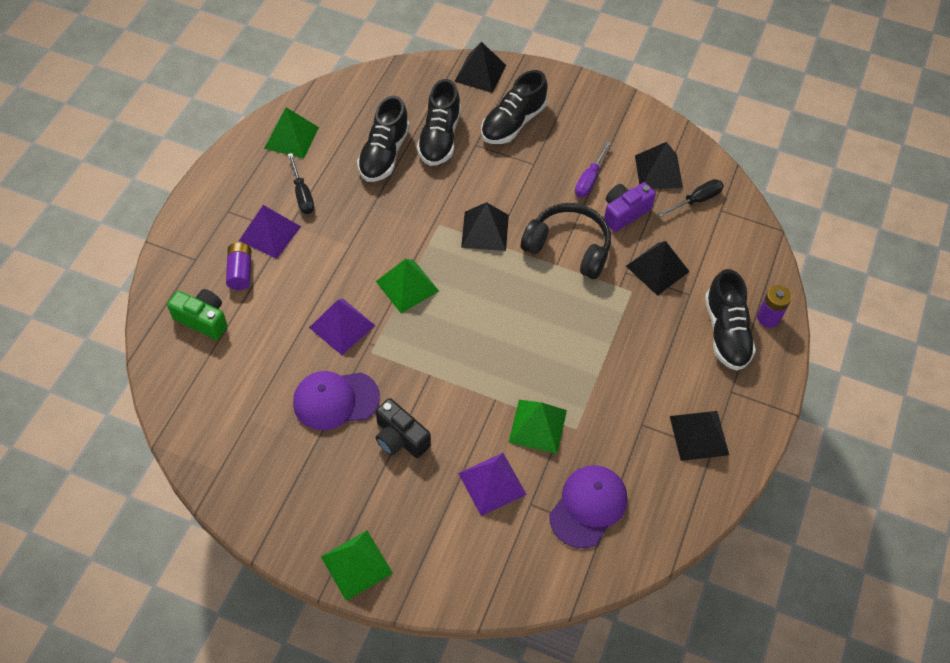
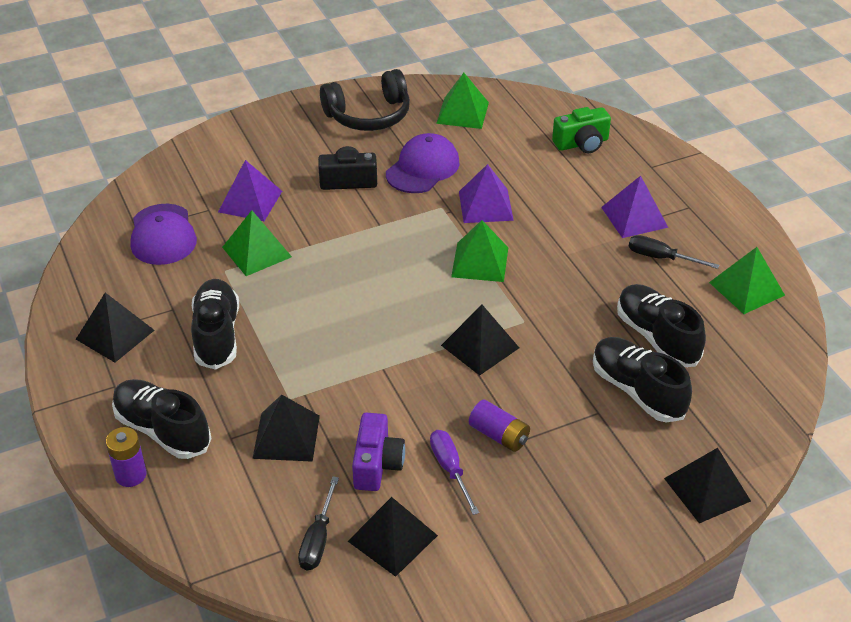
camera: 135 degrees right, 15 degrees down
(240, 272) = (609, 182): purple battery -> purple battery (499, 435)
(356, 565) = (288, 114): green pyramid -> green pyramid (462, 112)
(513, 123) = (598, 464): black shoe -> black shoe (217, 335)
(568, 247) = (390, 390): black headphones -> black headphones (369, 115)

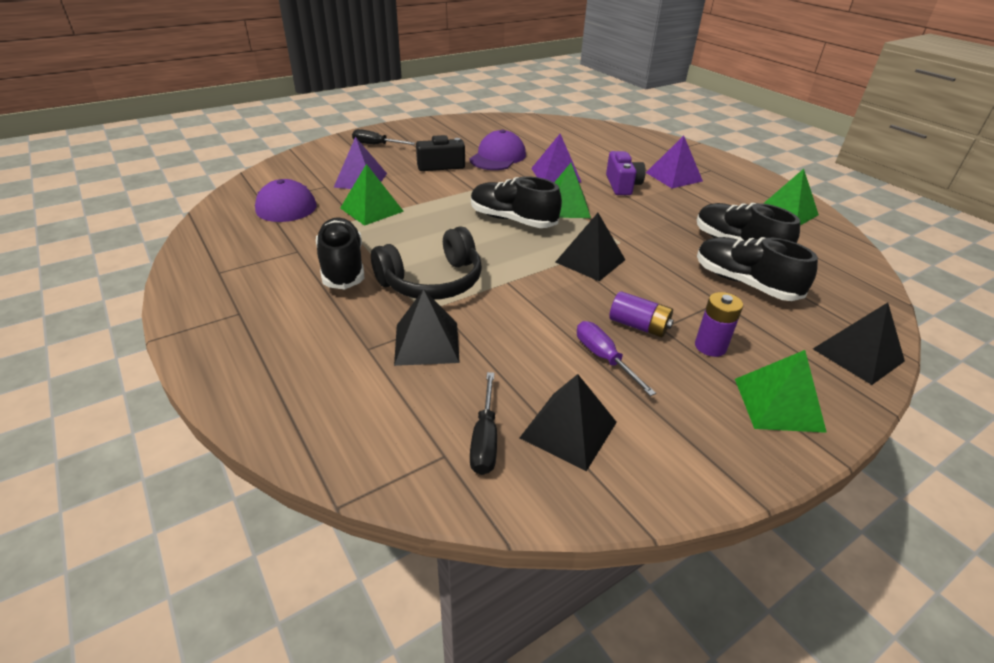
camera: 10 degrees left, 5 degrees down
(115, 334) = (240, 272): black pyramid -> none
(131, 475) = (257, 392): purple battery -> purple battery (710, 346)
(162, 430) = (292, 347): black shoe -> black shoe (512, 220)
(369, 115) = (446, 132): black headphones -> black headphones (432, 281)
(377, 464) = (528, 360): purple camera -> purple camera (622, 185)
(462, 112) = (517, 129): green pyramid -> green pyramid (778, 404)
(582, 143) = (612, 141): green camera -> none
(661, 258) = (708, 198): black screwdriver -> black screwdriver (376, 145)

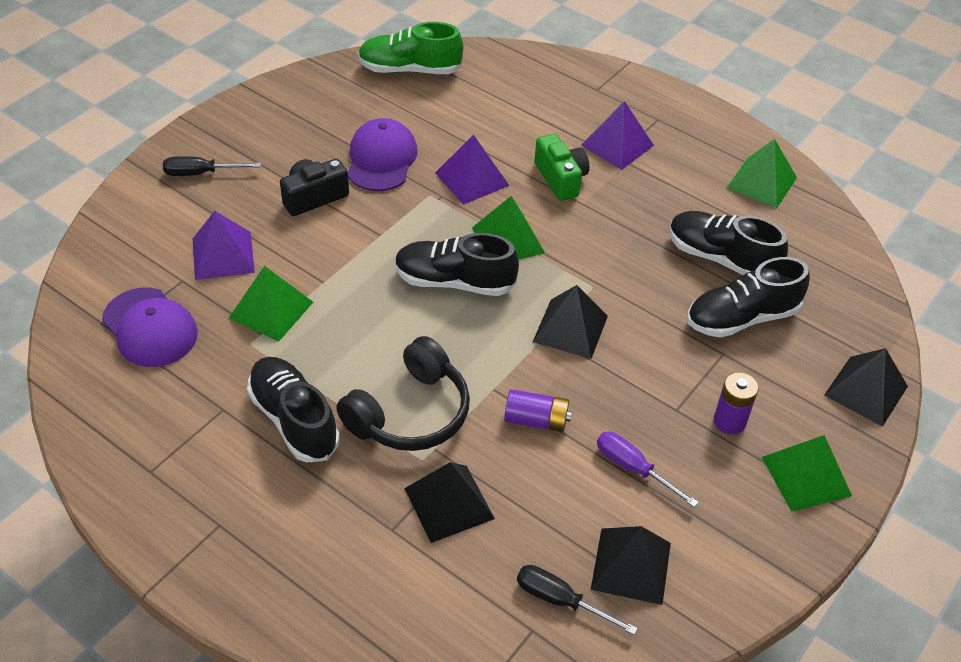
camera: 20 degrees left, 10 degrees up
(485, 439) = (560, 600): black screwdriver -> black screwdriver turned 135 degrees clockwise
(542, 125) = (409, 69): none -> green shoe
(622, 185) = (561, 179): purple camera -> green camera
(638, 326) = (653, 414): purple battery -> purple battery (536, 420)
(744, 283) = (741, 318): black shoe -> black shoe turned 45 degrees counterclockwise

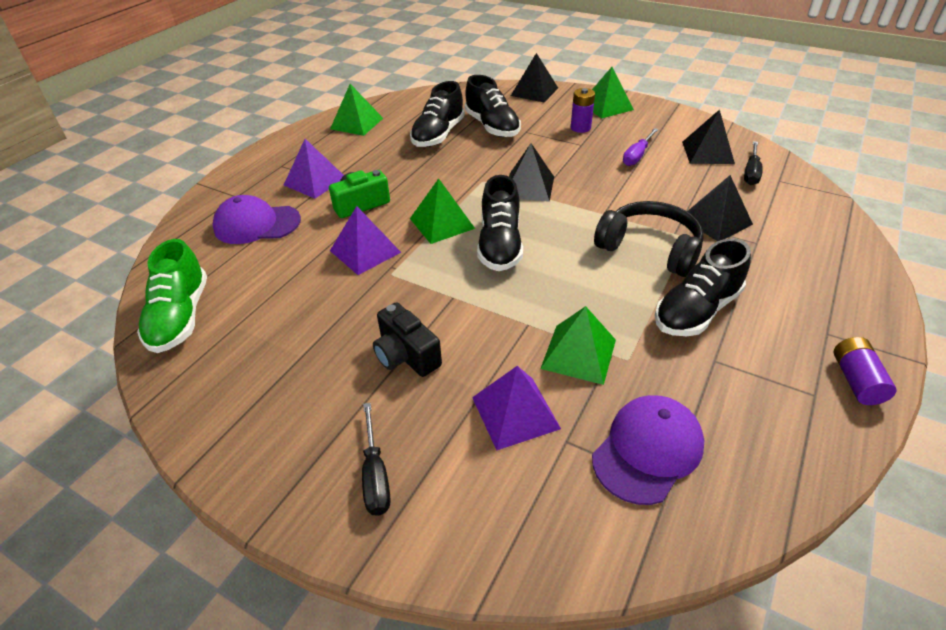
camera: 95 degrees left, 5 degrees down
(381, 159) = (339, 314): purple cap -> purple cap (257, 224)
(536, 420) = (621, 193): purple battery -> purple battery (856, 380)

